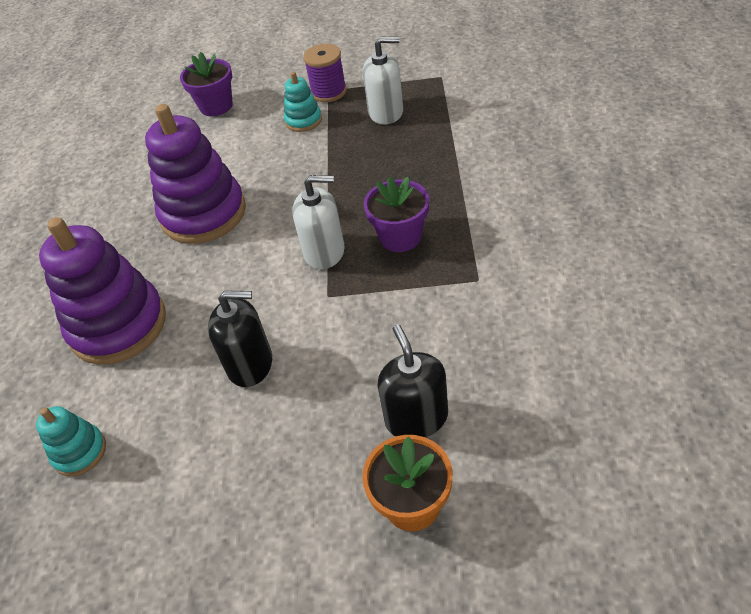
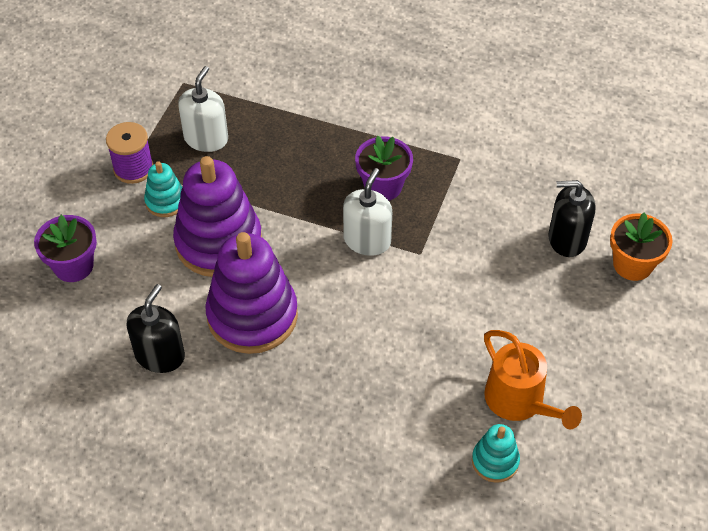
camera: 75 degrees left, 5 degrees up
(118, 325) = (364, 412): purple stacking toy -> purple stacking toy (218, 242)
(162, 448) = (519, 401): none -> orange watering can
(250, 364) = (465, 324): black soap dispenser -> black soap dispenser (160, 355)

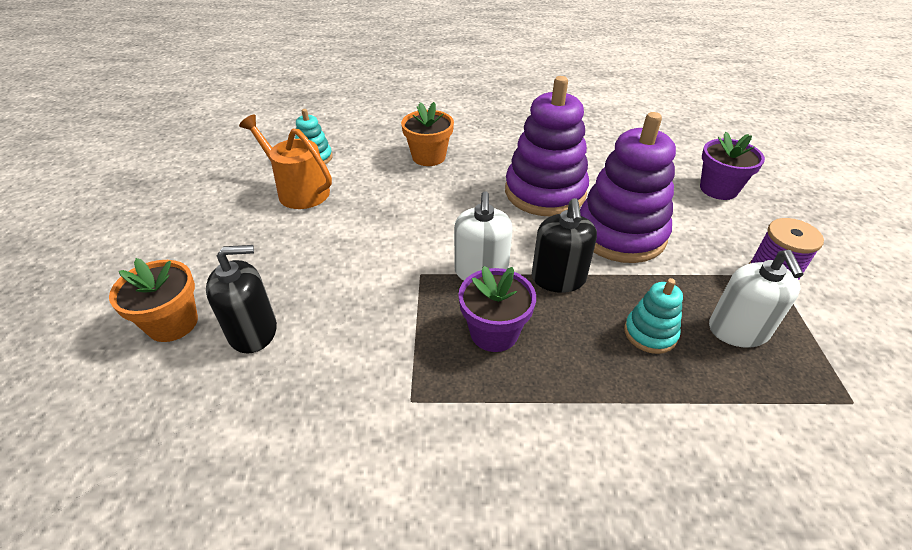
camera: 160 degrees right, 10 degrees down
(160, 355) = (592, 157): black soap dispenser -> black soap dispenser (558, 278)
(165, 201) = (704, 254): turquoise stacking toy -> turquoise stacking toy (650, 333)
(352, 417) = (429, 157): none -> orange flower pot

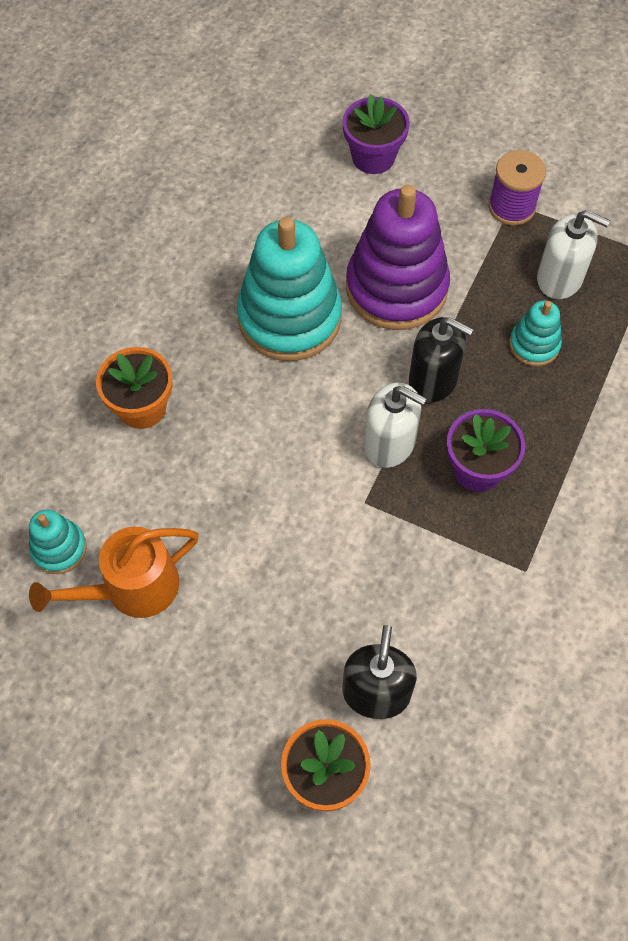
camera: 65 degrees left, 20 degrees up
(545, 192) = (289, 318): purple stacking toy -> turquoise stacking toy

